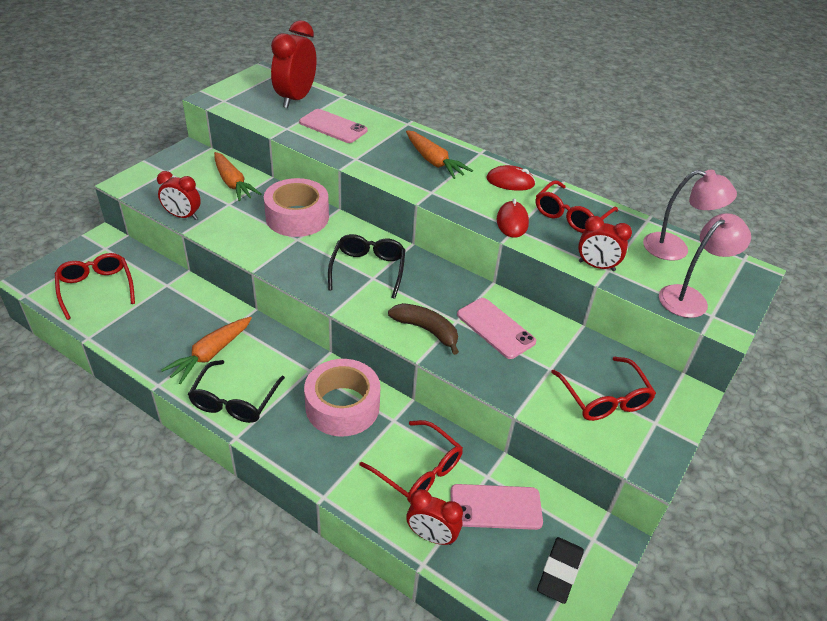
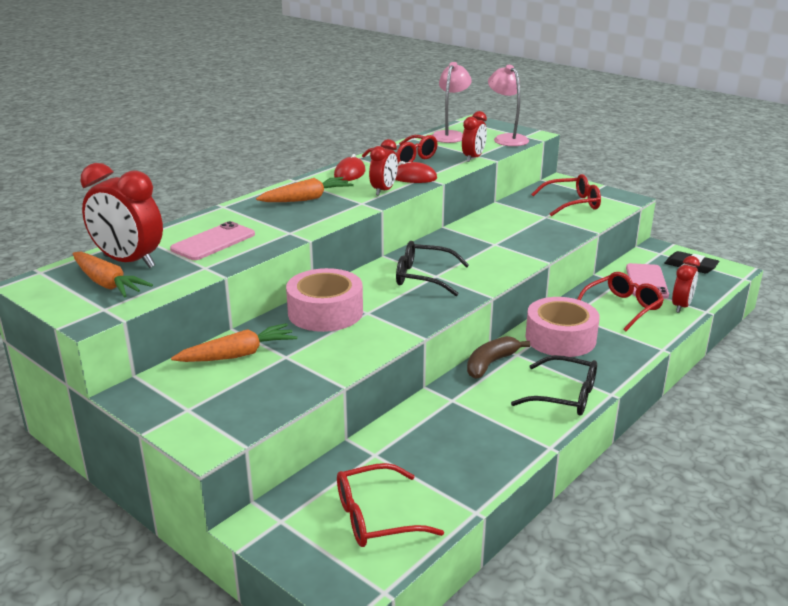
camera: 80 degrees left, 15 degrees down
(183, 216) = (306, 388): red clock -> red clock (383, 190)
(210, 354) = (499, 414): orange carrot -> orange carrot (107, 283)
(426, 330) = (508, 256): brown banana -> brown banana (490, 363)
(495, 328) = (502, 230): pink phone -> none

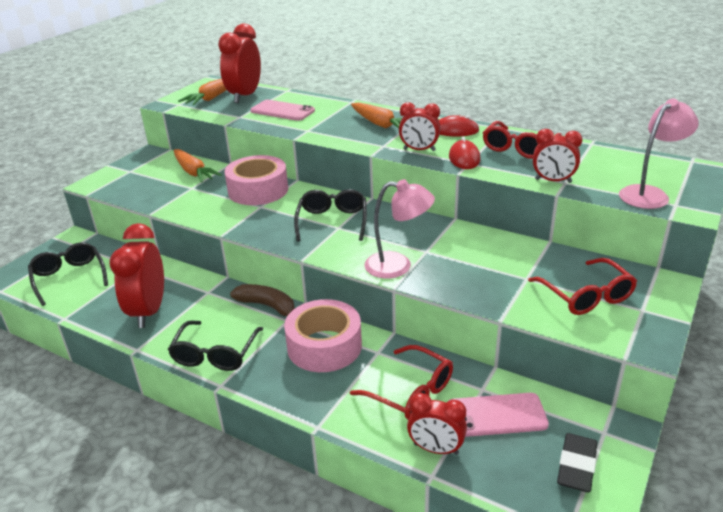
camera: 80 degrees right, 5 degrees up
(376, 517) = (69, 278): red glasses -> black glasses
(450, 135) = (624, 160): pink lamp -> pink lamp (398, 266)
(479, 441) = (149, 311): none -> red clock

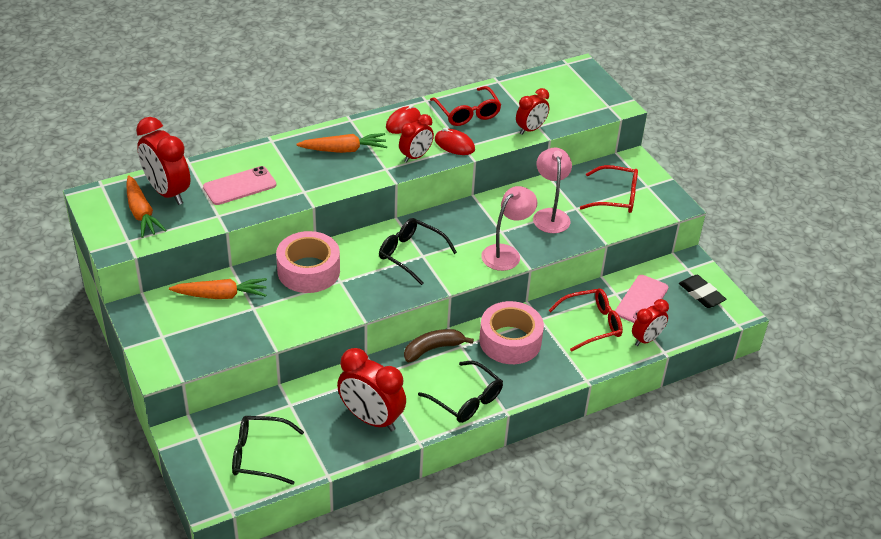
camera: 60 degrees left, 10 degrees up
(649, 194) = (587, 106): pink lamp -> pink lamp (550, 215)

